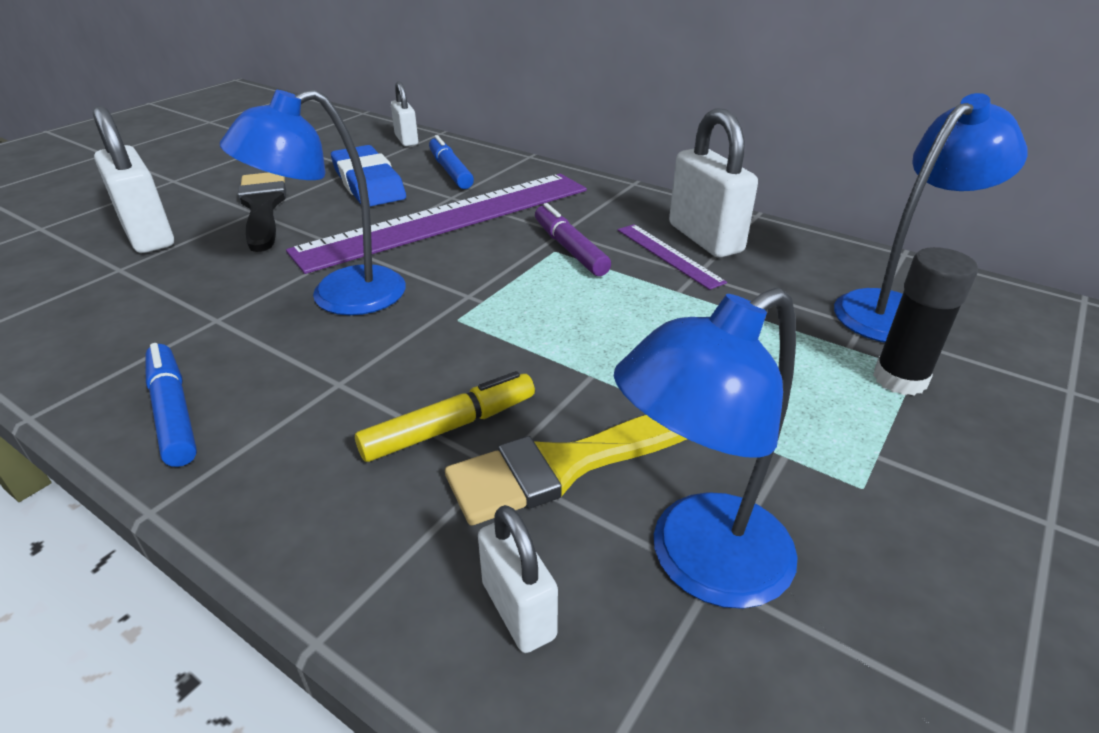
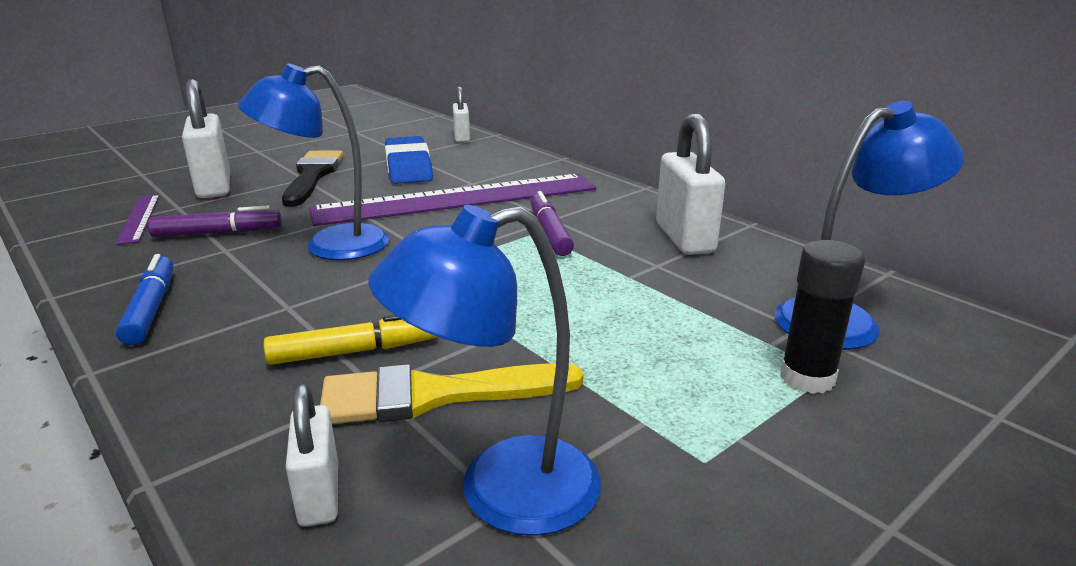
camera: 15 degrees right, 10 degrees down
(193, 298) = (218, 233): none -> purple marker
(450, 171) = (483, 164): blue marker -> none
(668, 255) = (639, 247): purple ruler -> purple ruler (139, 218)

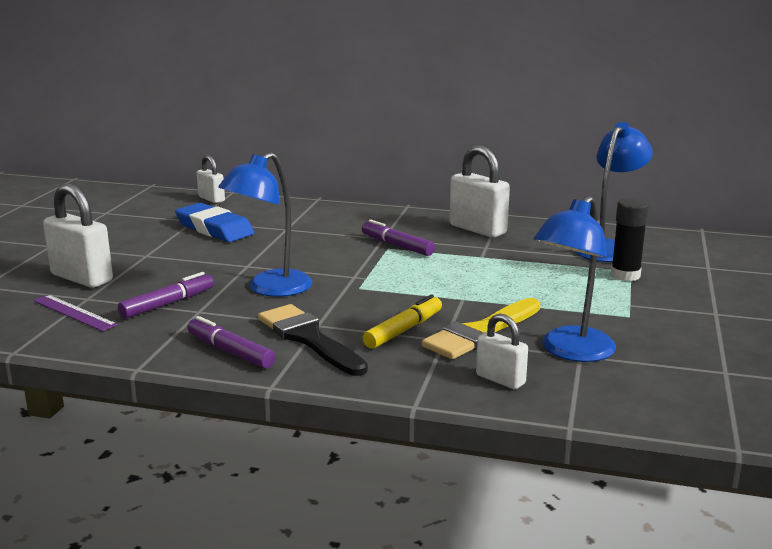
camera: 35 degrees left, 5 degrees down
(151, 308) = (230, 351): blue marker -> purple marker
(312, 176) = (150, 252): black brush -> black brush (309, 338)
(457, 199) = (298, 241): purple ruler -> none

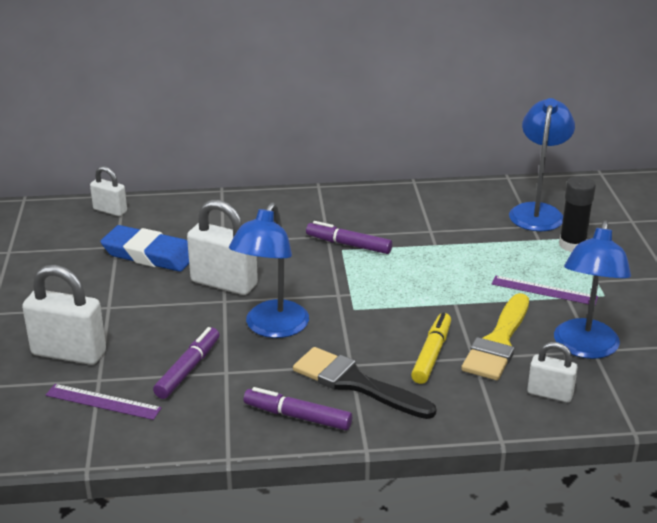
camera: 20 degrees left, 10 degrees up
(478, 229) = (408, 208): white padlock -> white padlock (224, 283)
(564, 303) = (544, 290): none -> purple ruler

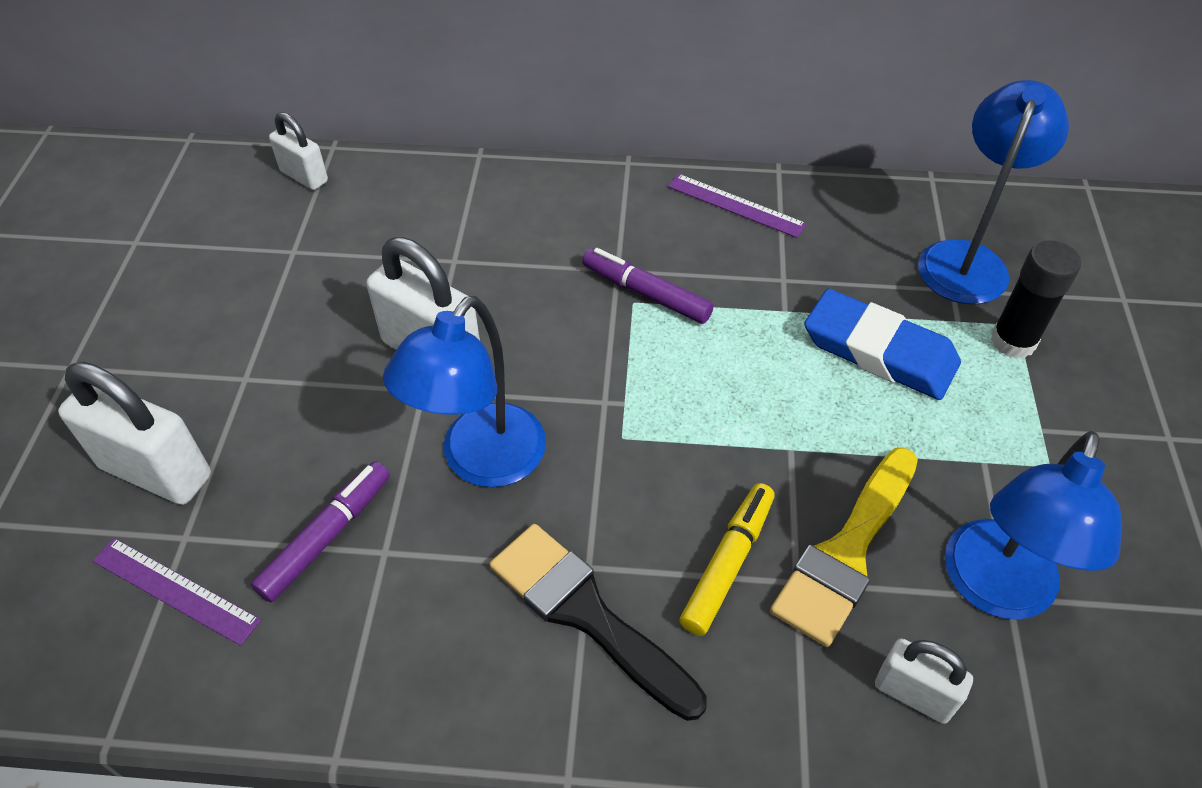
camera: 10 degrees right, 20 degrees up
(149, 254) = (336, 275): blue eraser -> blue eraser (879, 351)
(297, 416) = (472, 677): purple marker -> none
(544, 290) = (947, 440): purple ruler -> purple ruler (735, 205)

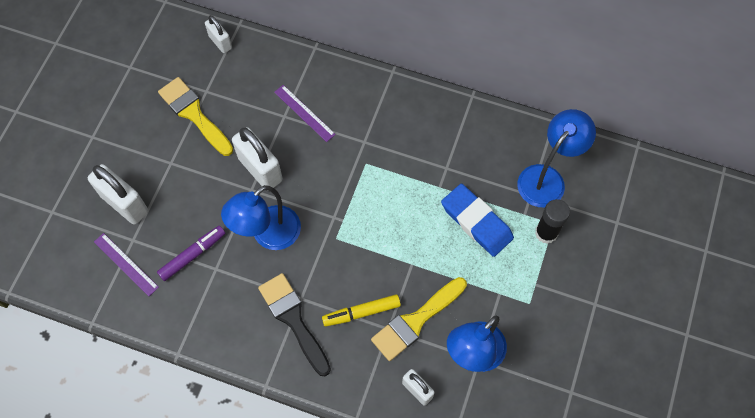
camera: 15 degrees right, 15 degrees up
(277, 290) = (194, 114): none -> yellow brush
(646, 293) = (373, 160): purple marker -> none
(727, 563) = (361, 312): yellow marker -> yellow marker turned 150 degrees counterclockwise
(735, 205) = (439, 114): purple ruler -> purple ruler (304, 113)

